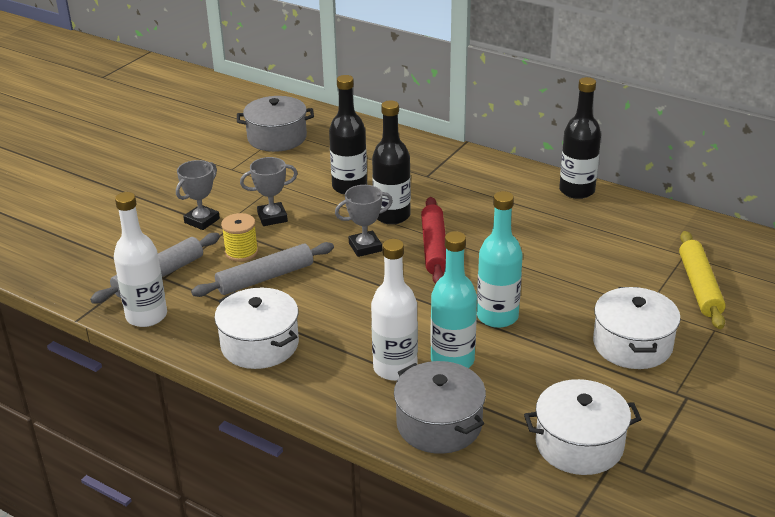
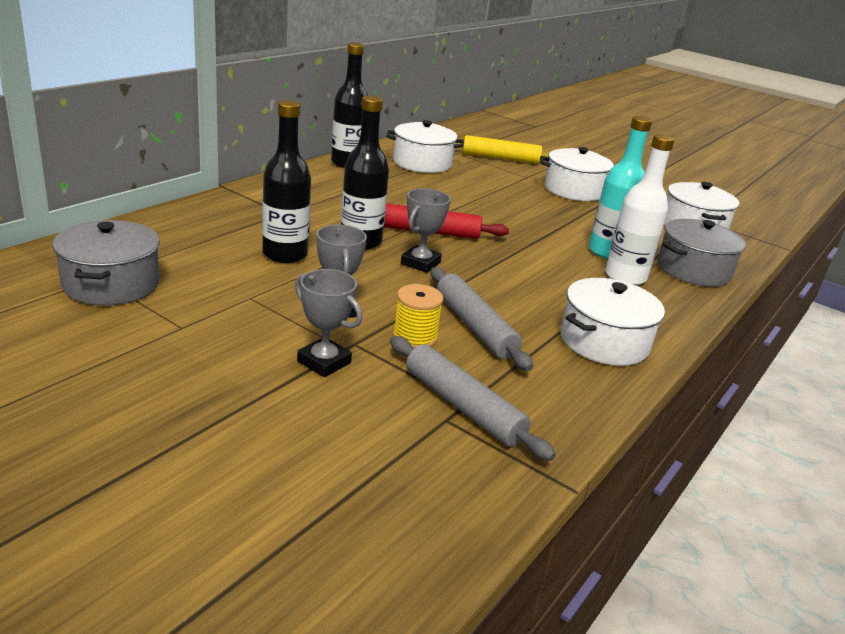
camera: 90 degrees left, 5 degrees down
(146, 316) = (559, 420): white bottle -> none
(365, 247) = (420, 263): grey trophy -> grey trophy turned 45 degrees clockwise
(497, 316) = (543, 225): turquoise bottle -> none
(622, 233) = (422, 163): none -> white pot

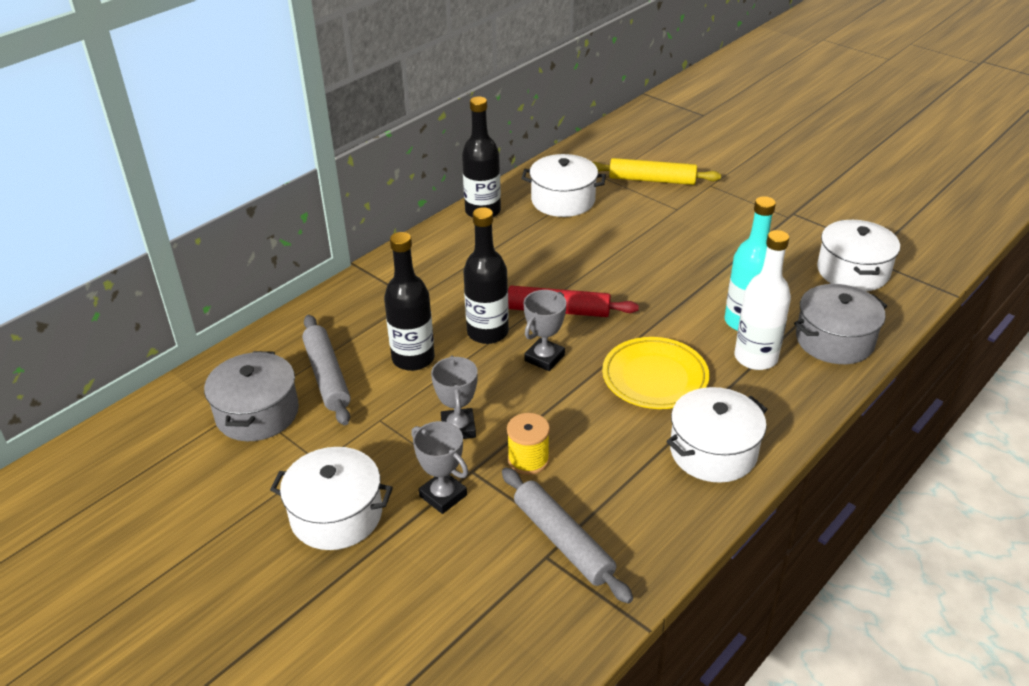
camera: 10 degrees right, 10 degrees up
(475, 326) = (588, 441): grey rolling pin -> grey rolling pin (327, 376)
(532, 284) = (654, 378): none -> yellow plate
(574, 190) = (727, 225): white pot -> white pot (336, 515)

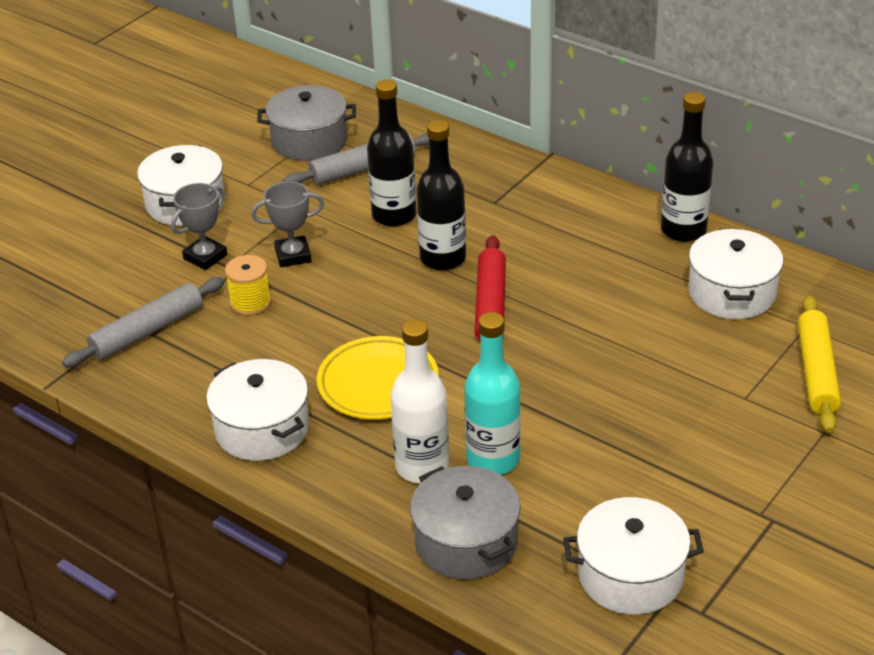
camera: 85 degrees right, 0 degrees up
(544, 358) = (404, 301): grey trophy -> none

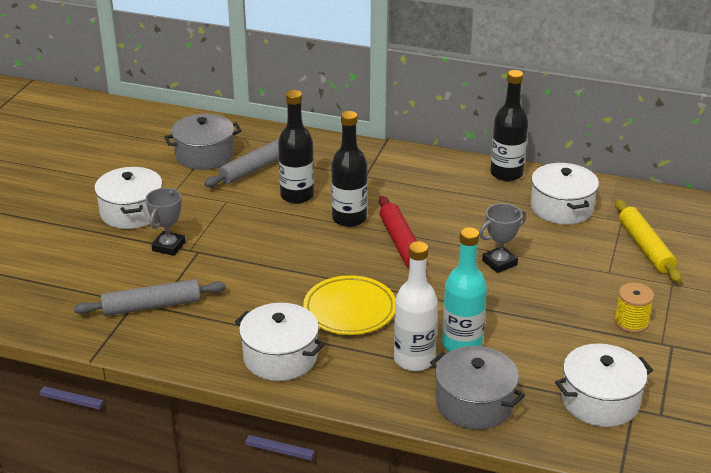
camera: 20 degrees left, 5 degrees down
(147, 331) = (151, 306): grey rolling pin -> grey rolling pin turned 45 degrees clockwise
(250, 303) = (222, 272): yellow spool -> yellow spool (631, 322)
(293, 255) = (236, 234): grey trophy -> grey trophy (499, 263)

